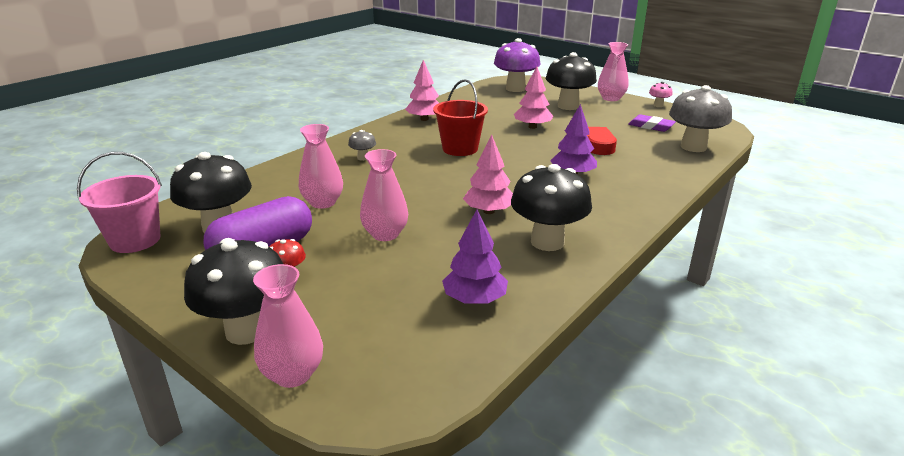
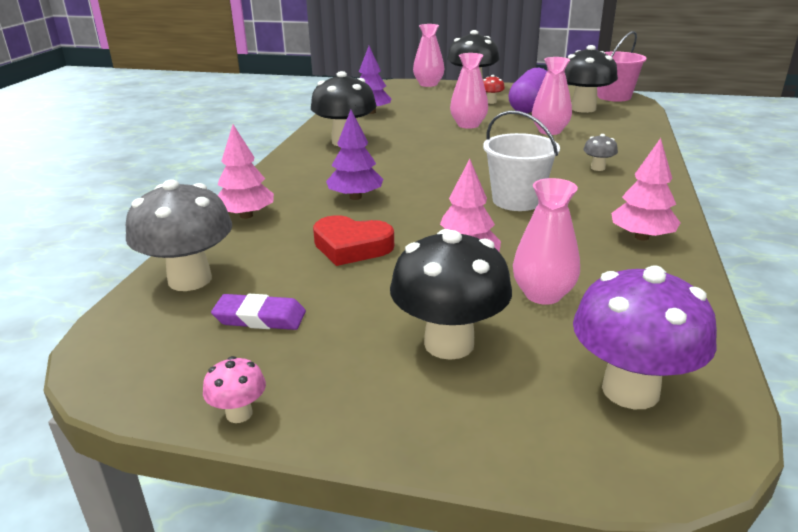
camera: 155 degrees right, 0 degrees up
(460, 149) = (516, 200): red bucket -> white bucket
(488, 211) = (410, 150): pink tree -> pink tree (246, 215)
(611, 98) = (368, 415): pink vase -> pink vase (543, 294)

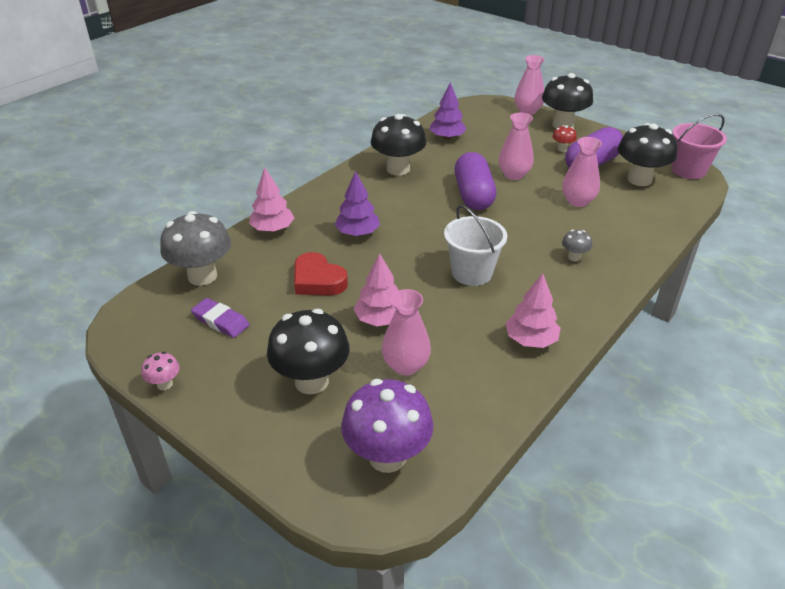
camera: 25 degrees right, 10 degrees up
(446, 145) = (473, 195): none -> purple capsule

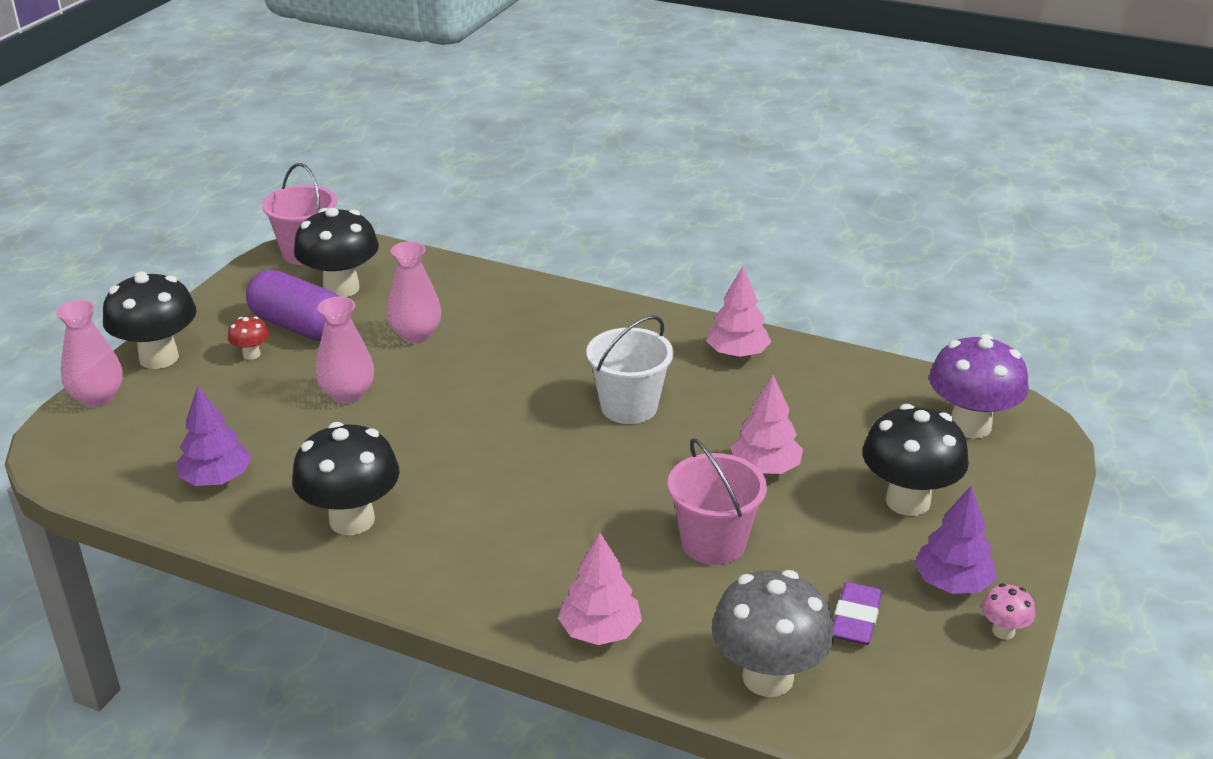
camera: 105 degrees left, 5 degrees down
(318, 280) = (713, 543): red heart -> pink bucket
(357, 233) = (574, 528): purple tree -> purple tree (952, 583)
(405, 365) = (834, 434): pink vase -> none
(473, 195) = (422, 427): purple capsule -> none
(574, 257) = (558, 332): grey mushroom -> none

